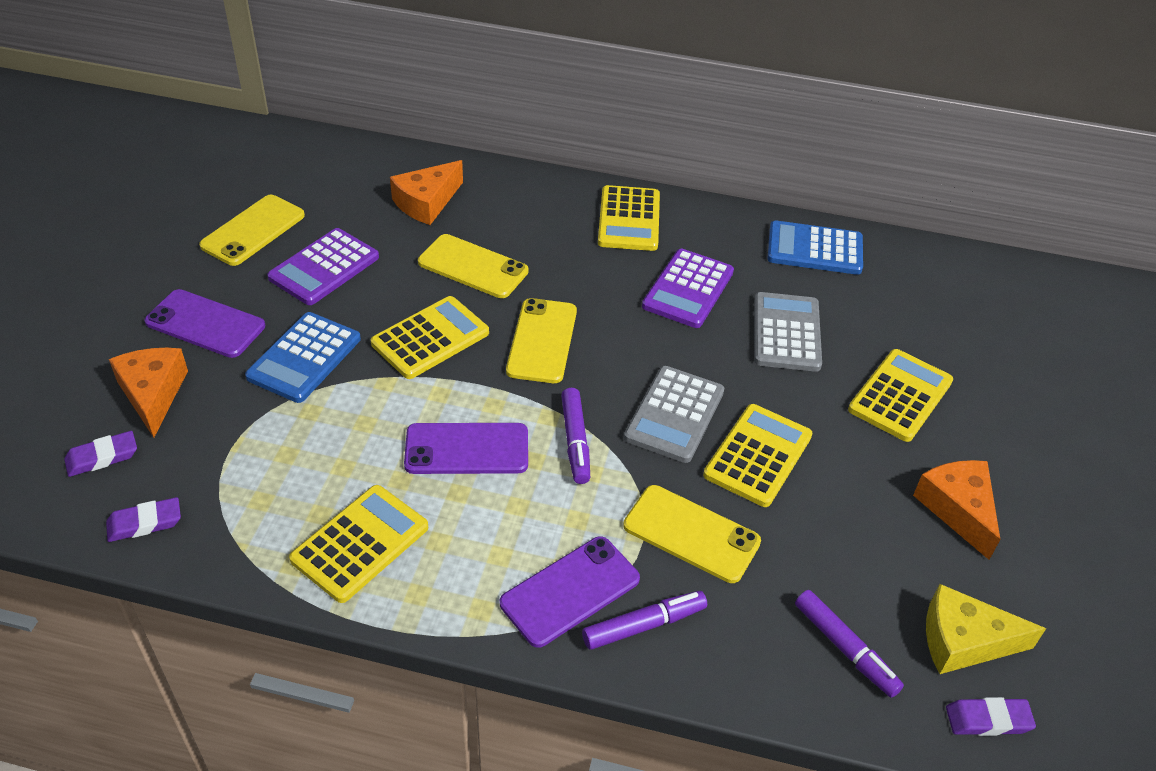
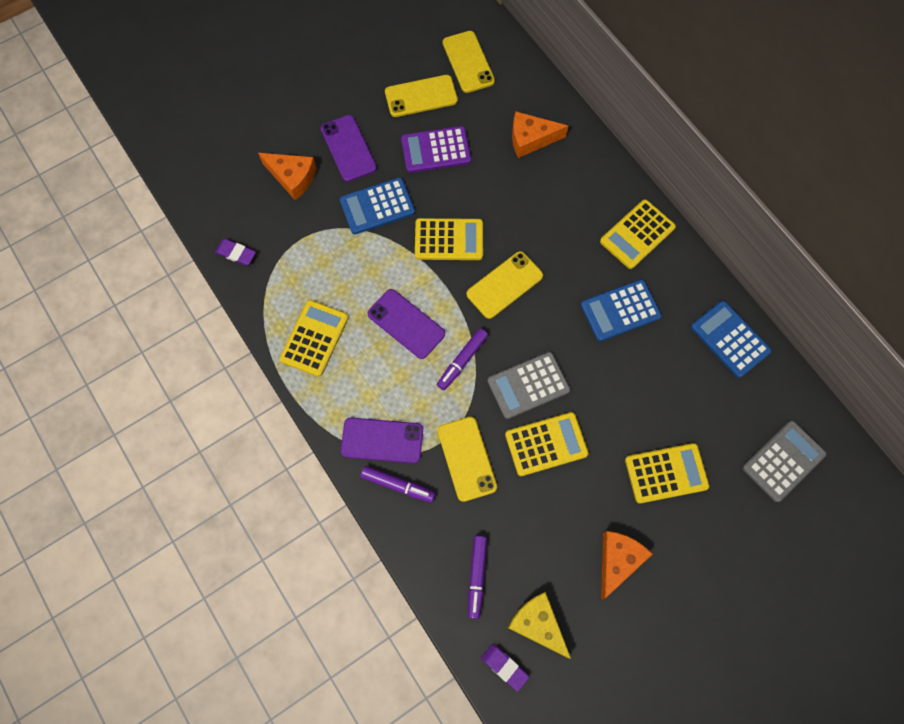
camera: 45 degrees right, 25 degrees up
(102, 457) = (245, 200): purple eraser -> none
(153, 394) = (292, 177): orange cheese -> orange cheese turned 90 degrees clockwise
(360, 543) = (314, 338): yellow calculator -> yellow calculator turned 60 degrees counterclockwise
(473, 267) = (514, 206): yellow phone -> yellow phone (468, 62)
(688, 289) = (620, 311): purple calculator -> blue calculator
(786, 333) = (646, 383): grey calculator -> grey calculator (783, 461)

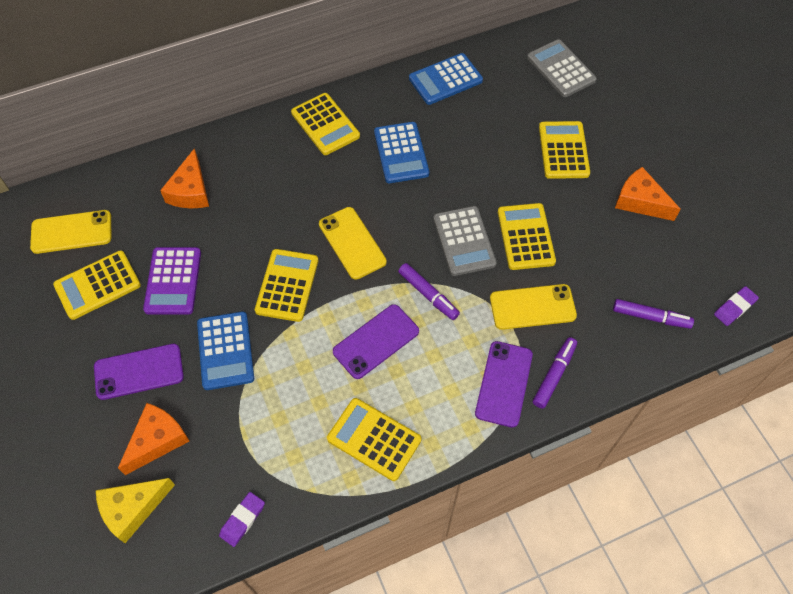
camera: 80 degrees left, 10 degrees down
(421, 96) = (97, 285): yellow phone -> yellow calculator
(537, 624) = (696, 274): yellow cheese -> yellow cheese (132, 509)

